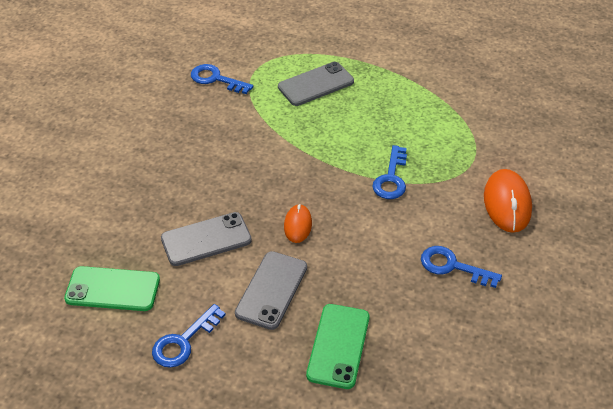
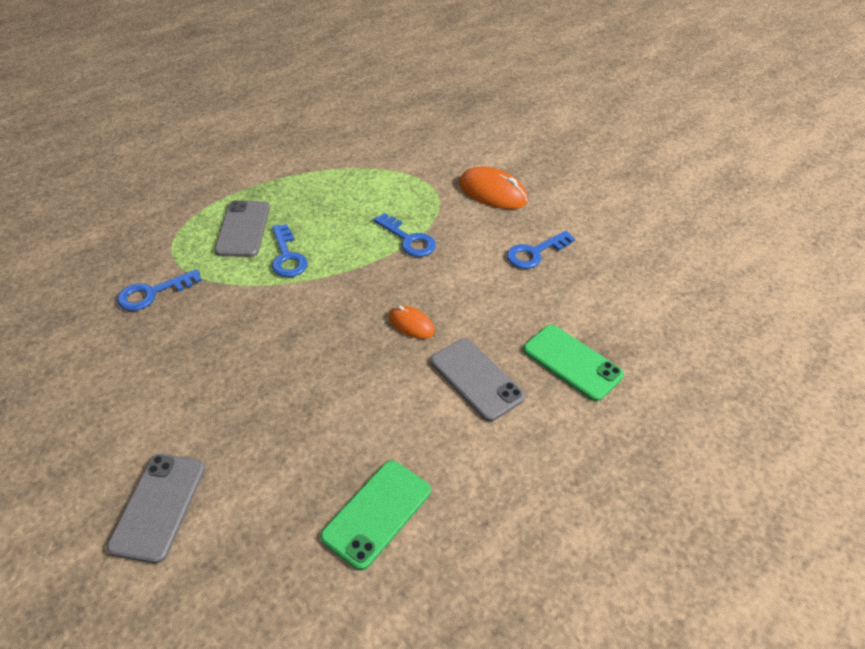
camera: 60 degrees left, 0 degrees up
(183, 341) = (493, 478): blue key -> blue key (287, 256)
(206, 239) = (372, 400): grey phone -> grey phone (158, 507)

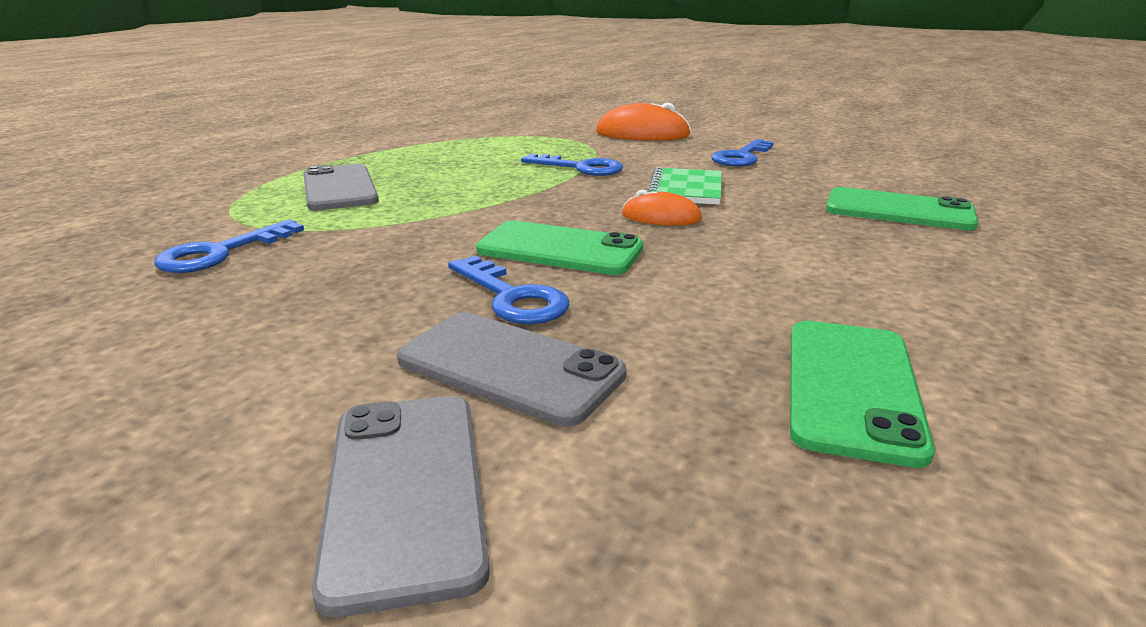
camera: 20 degrees left, 20 degrees down
(287, 256) = (426, 197): blue key -> blue key (512, 297)
(327, 344) = (560, 249): none -> green phone
(455, 292) = (685, 189): none -> green notebook
(476, 379) = (806, 240): grey phone -> grey phone (510, 367)

